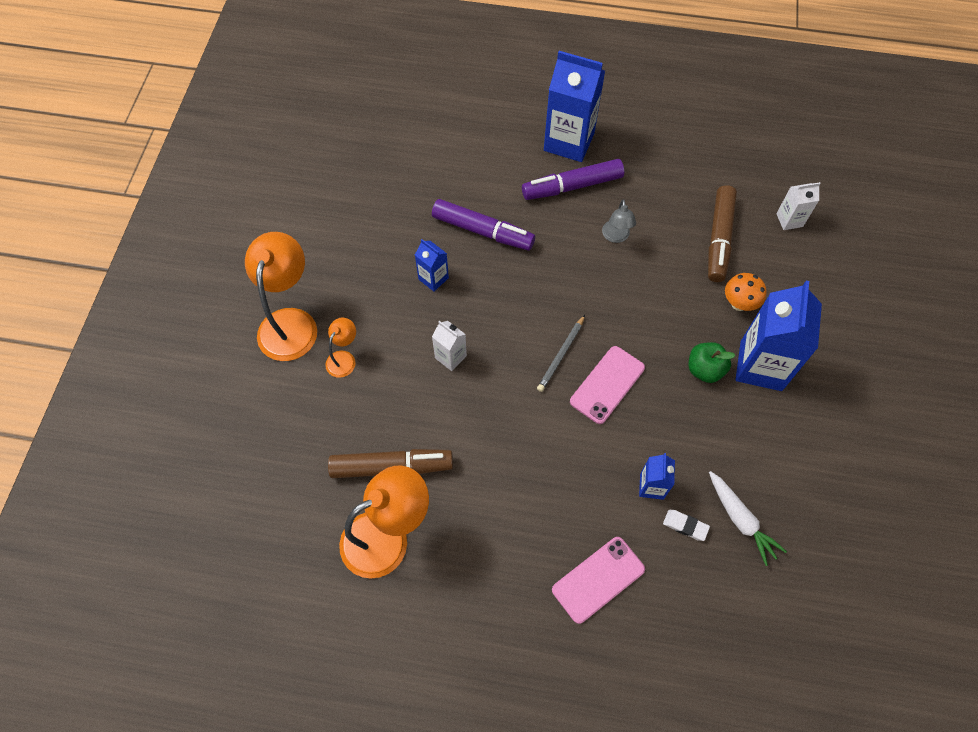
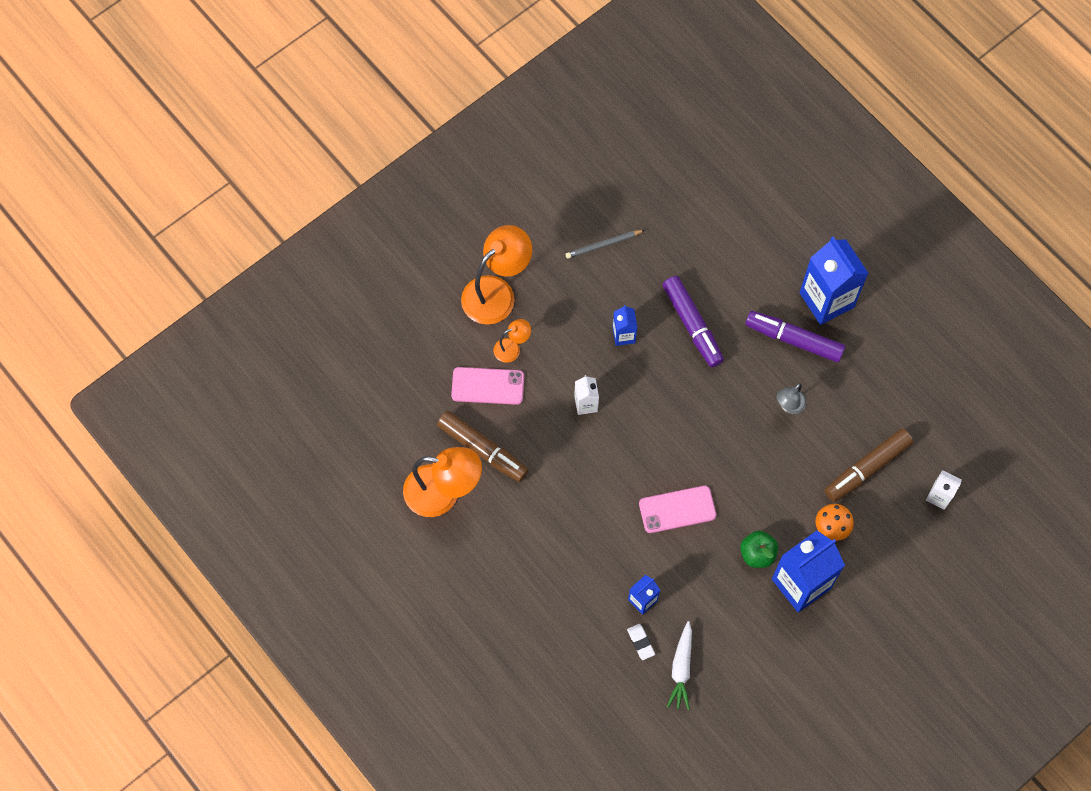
camera: 40 degrees right, 5 degrees up
(561, 355) = (664, 463): grey pencil -> grey pencil (603, 245)
(598, 579) = (553, 628): pink phone -> pink phone (487, 386)

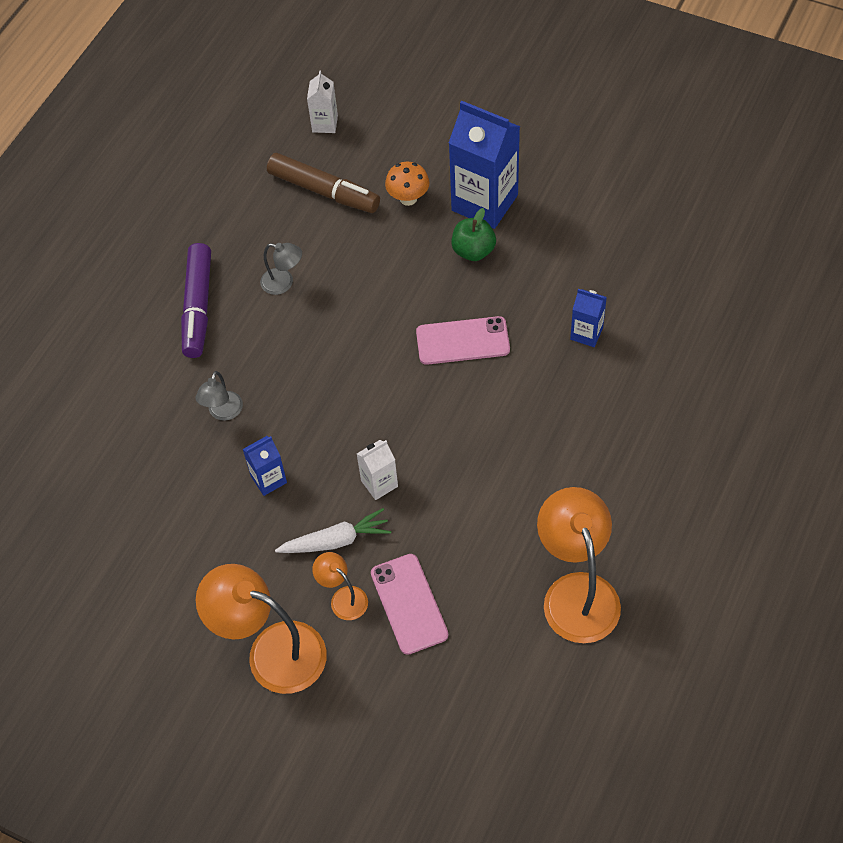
camera: 110 degrees left, 10 degrees down
(483, 450) = (497, 572): brown marker -> none
(603, 245) = (150, 552): grey pencil -> none
(640, 642) = (634, 317): white eraser -> none
(677, 509) = (462, 341): pink phone -> pink phone turned 60 degrees counterclockwise
(681, 669) = (640, 270): white carrot -> white carrot (336, 540)
(692, 325) = (223, 412): purple marker -> grey lamp
(826, 300) = (133, 293): blue carton -> none

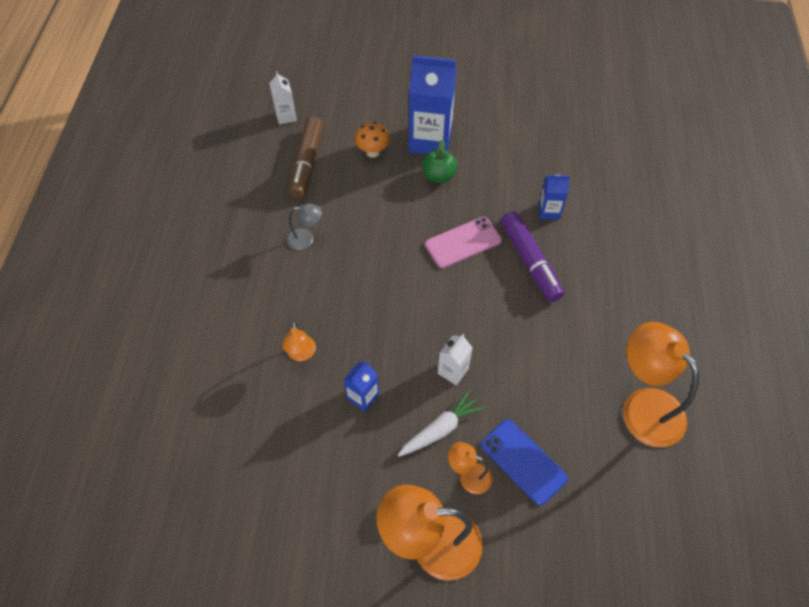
camera: 25 degrees left, 0 degrees up
(198, 307) = (244, 276): purple marker -> purple marker (530, 261)
(223, 412) = (301, 354): grey lamp -> orange lamp
(324, 191) = (307, 163): brown marker -> brown marker turned 90 degrees clockwise
(409, 604) = (523, 461): pink phone -> blue phone

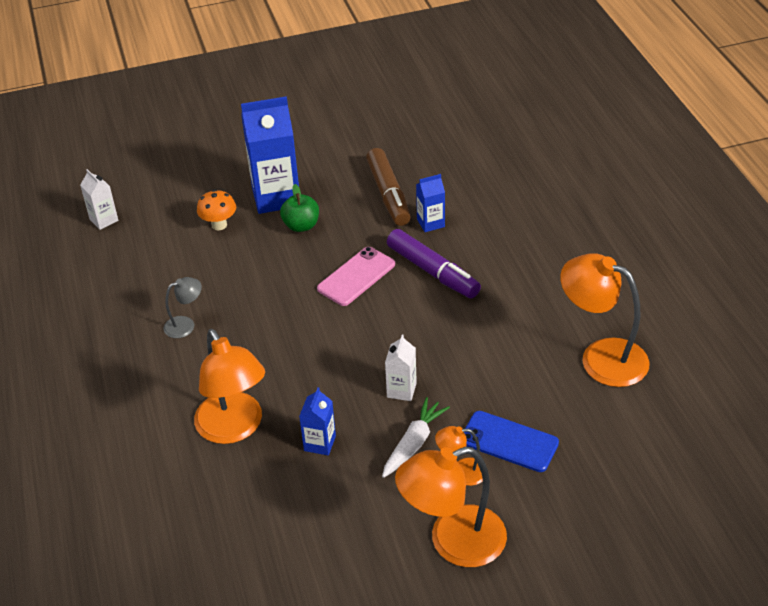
camera: 20 degrees left, 15 degrees down
(301, 354) = (234, 428): orange lamp -> orange lamp, size x2.04
(307, 163) = (151, 256): brown marker -> brown marker (388, 194)

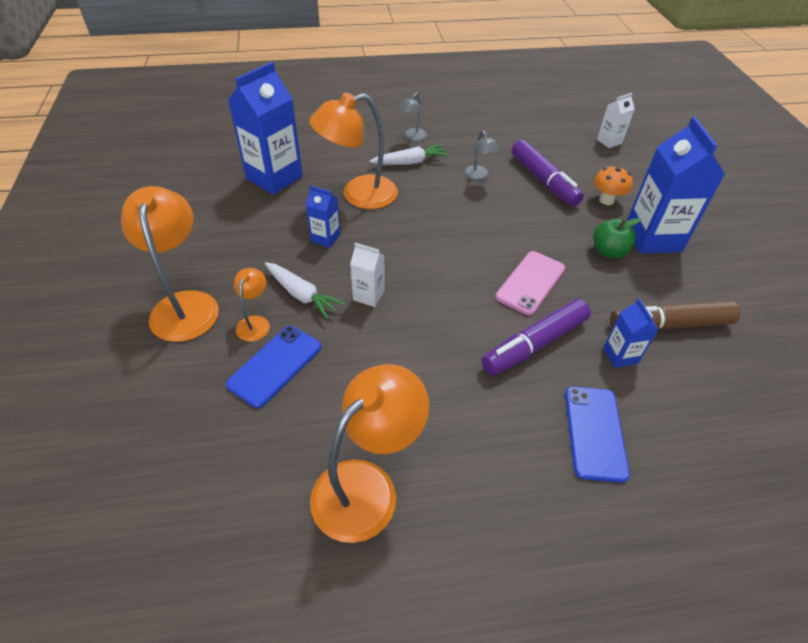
camera: 95 degrees right, 5 degrees up
(101, 395) = (412, 138): none -> grey lamp
(159, 389) = (410, 162): none -> white carrot
(188, 271) = (544, 180): none -> purple marker
(206, 524) = (274, 177): none -> blue carton
(356, 276) = (530, 282): pink phone -> pink phone turned 75 degrees clockwise
(510, 238) = (595, 432): none -> blue phone

